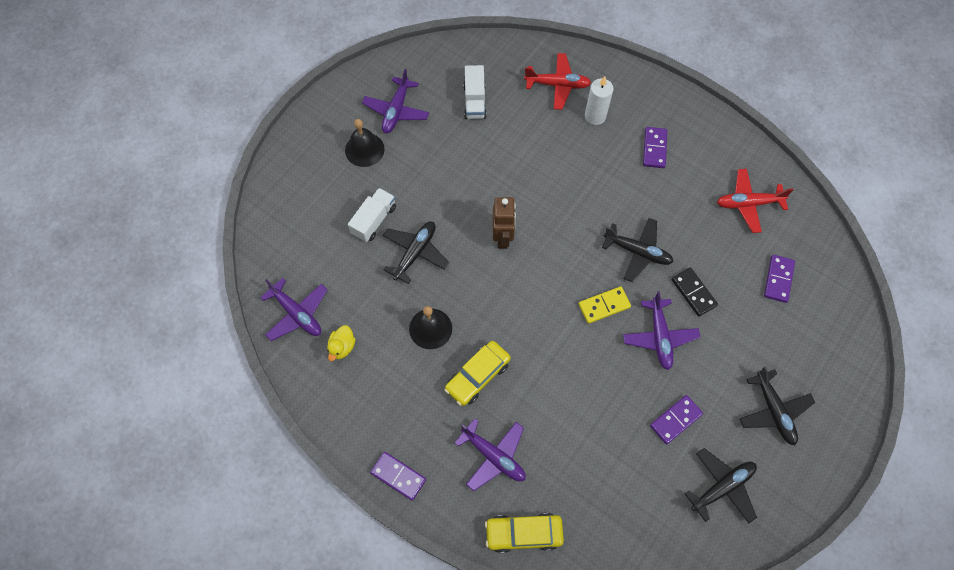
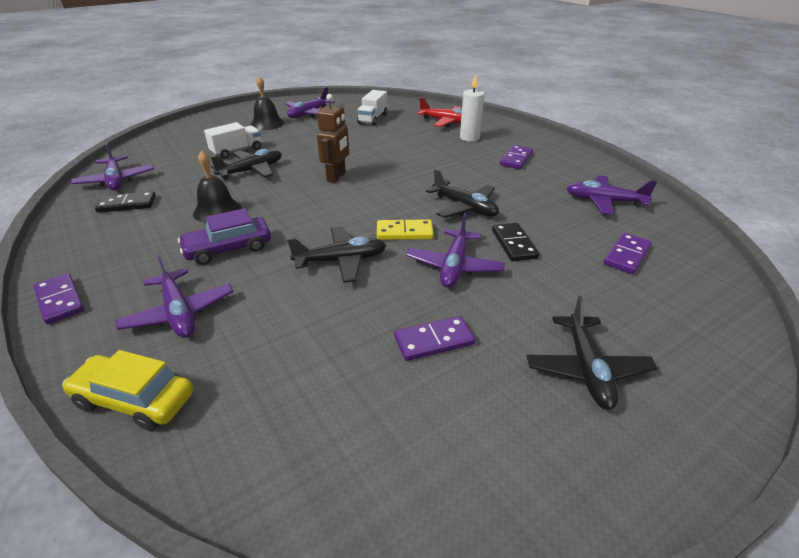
camera: 20 degrees right, 30 degrees down
(342, 347) = (127, 204): yellow duck -> black domino
(478, 376) = (228, 249): yellow car -> purple car
(722, 487) = (467, 437): black plane -> black plane (341, 261)
(748, 203) = (604, 201): red plane -> purple plane

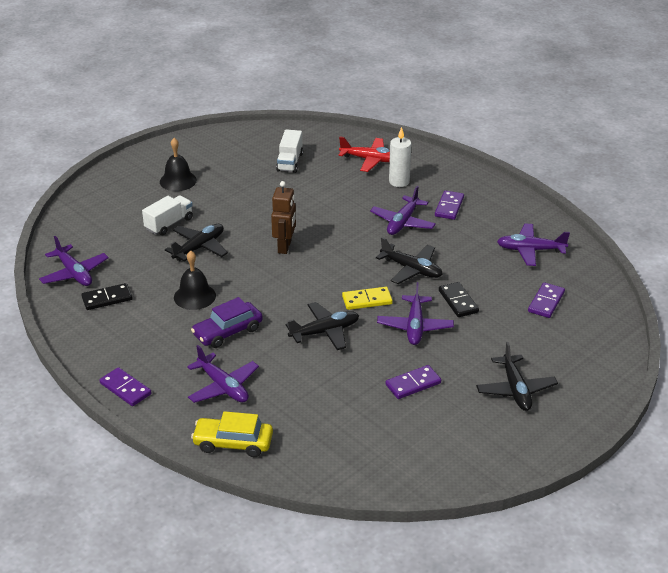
camera: 10 degrees left, 0 degrees up
(308, 114) = (216, 161): purple plane -> purple plane (402, 222)

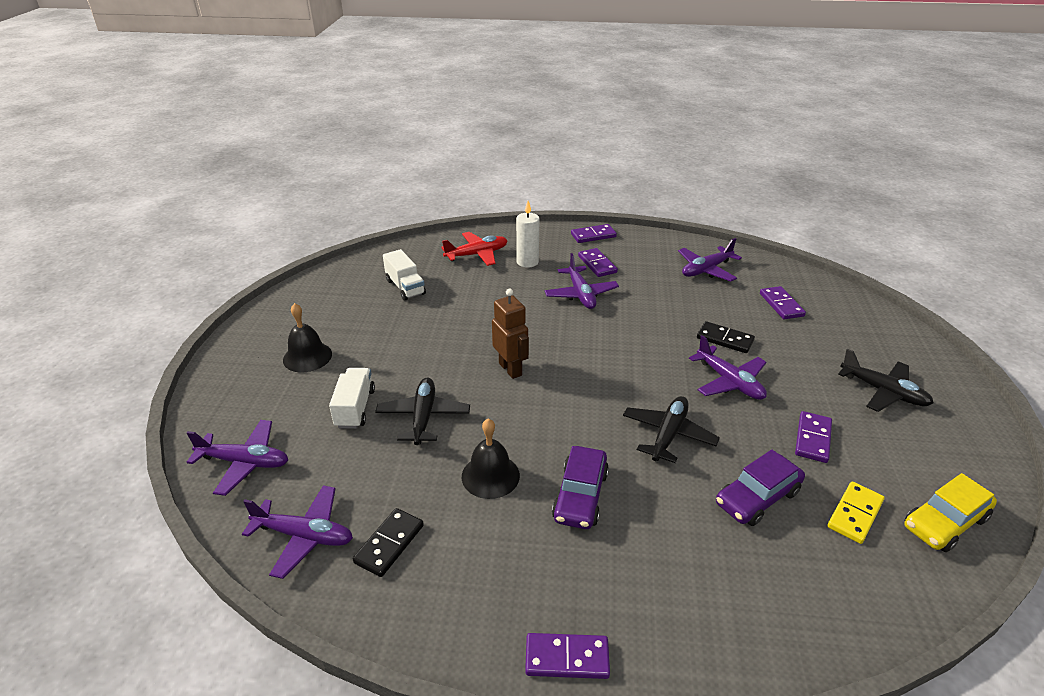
camera: 40 degrees left, 0 degrees up
(223, 387) = (666, 568): purple plane -> purple plane (245, 462)
(233, 443) = (776, 636): yellow car -> yellow car (944, 522)
(324, 389) = (757, 497): none -> purple car
(367, 300) = (656, 380): yellow domino -> yellow domino (855, 514)
(411, 269) = (648, 331): black plane -> none
(482, 183) = (593, 235): none -> purple domino

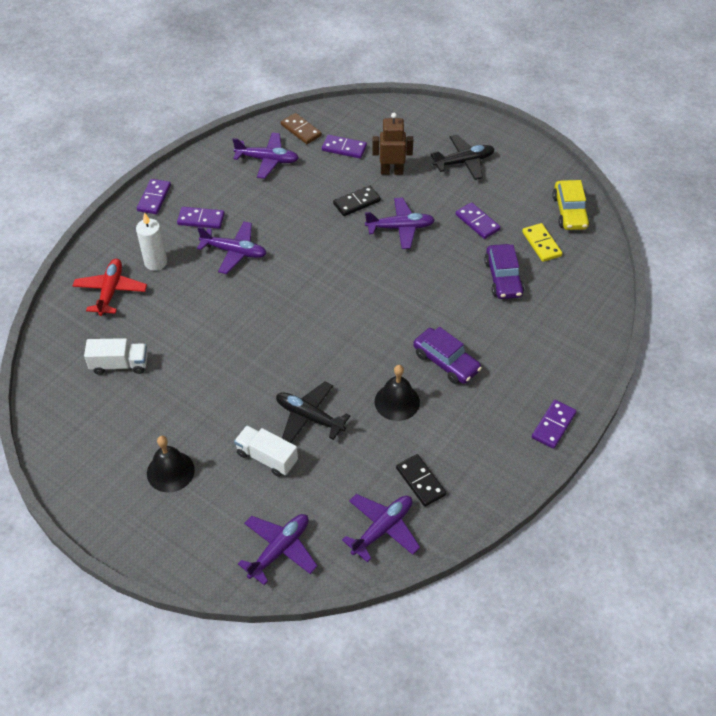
camera: 60 degrees left, 15 degrees up
(510, 369) = (294, 341): brown robot -> brown robot (391, 171)
(668, 434) = (425, 288): black plane -> none
(706, 270) = (267, 160): purple plane -> purple plane turned 75 degrees counterclockwise
(766, 273) = (301, 130): none -> brown domino

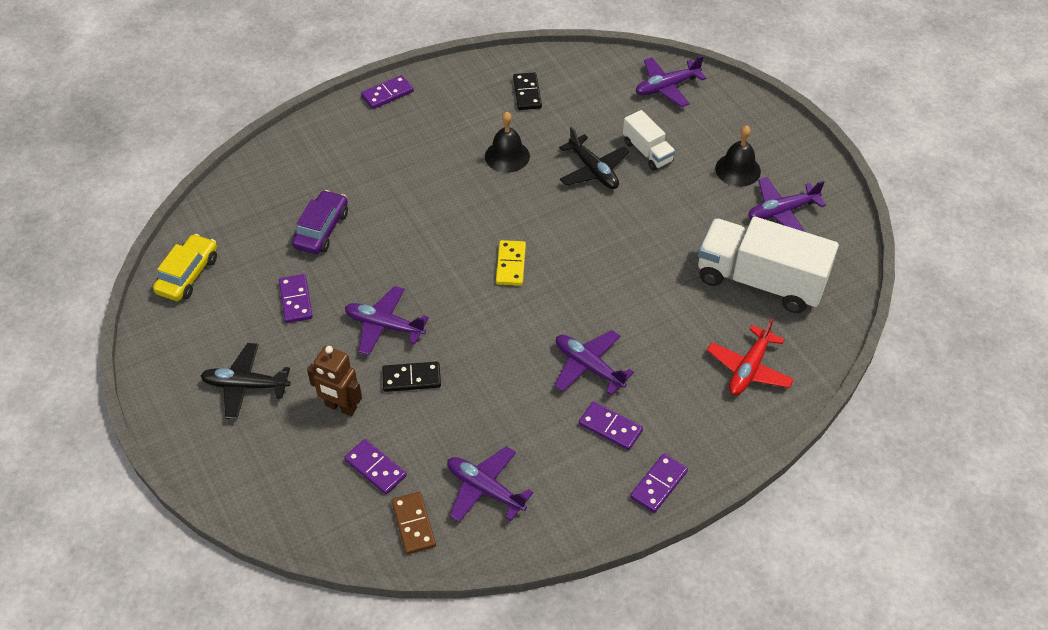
camera: 155 degrees left, 0 degrees up
(119, 364) = (760, 281): white truck -> white truck, size x1.98
(155, 262) = (686, 387): white candle -> none
(382, 529) = (578, 74): purple plane -> purple plane (781, 211)
(446, 362) = (439, 173): purple car -> none
(541, 244) = (251, 250): yellow domino -> yellow domino (510, 265)

